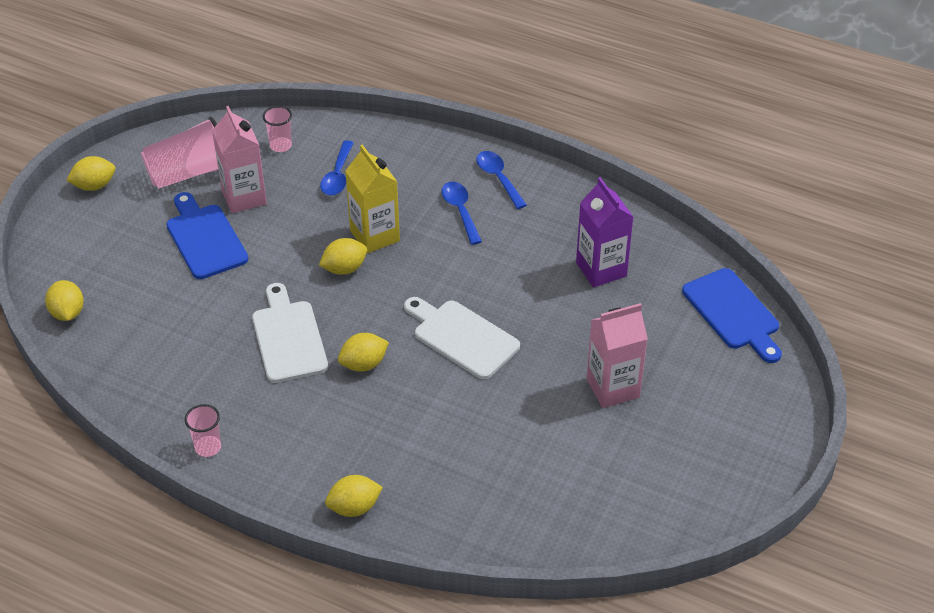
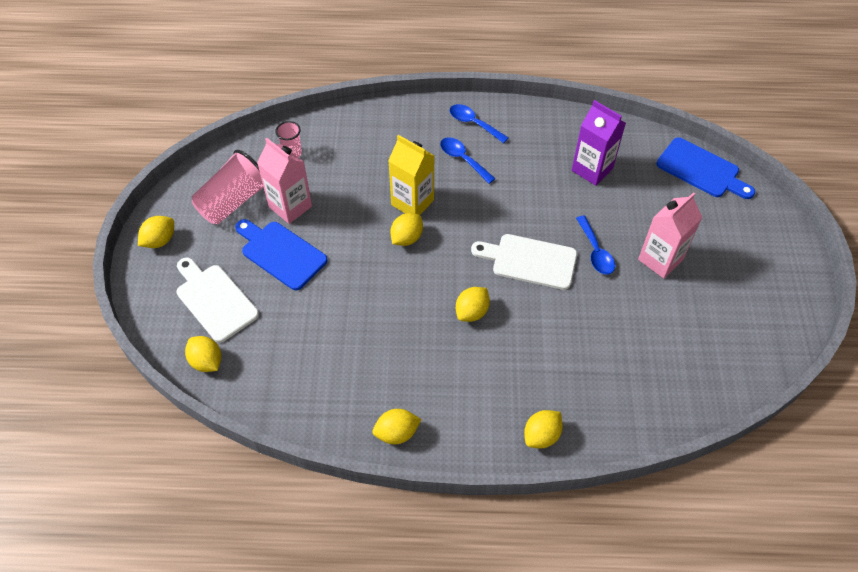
camera: 25 degrees left, 10 degrees up
(208, 447) = (397, 433): pink cup -> yellow lemon
(288, 337) = (400, 312): white cutting board -> white cutting board (214, 300)
(338, 176) = (353, 163): blue spoon -> blue spoon (595, 252)

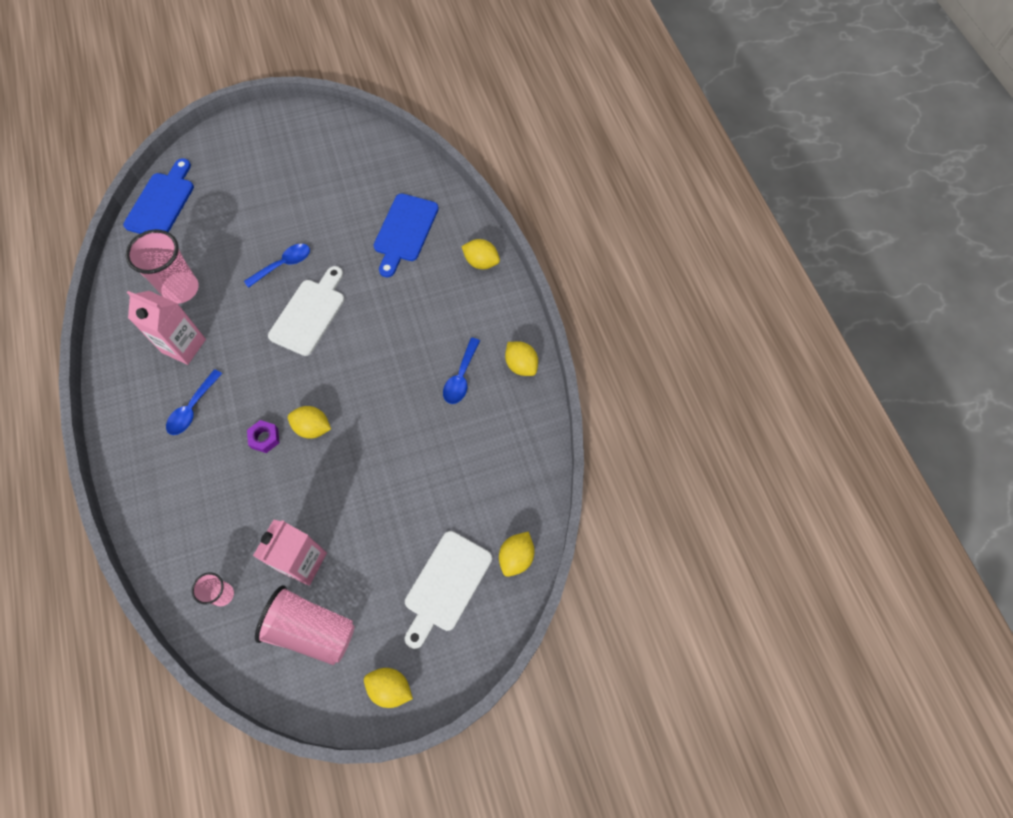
camera: 110 degrees left, 10 degrees up
(281, 253) = (367, 543): blue cutting board -> blue cutting board (404, 231)
(412, 202) = (264, 438): yellow carton -> purple nut
(472, 312) = (381, 344): yellow lemon -> none
(473, 123) = (136, 414): blue spoon -> blue spoon (461, 377)
(529, 261) = (309, 313): white cutting board -> white cutting board turned 150 degrees counterclockwise
(592, 169) = (181, 289): purple carton -> pink cup
(660, 259) = (278, 215): pink carton -> pink carton (184, 346)

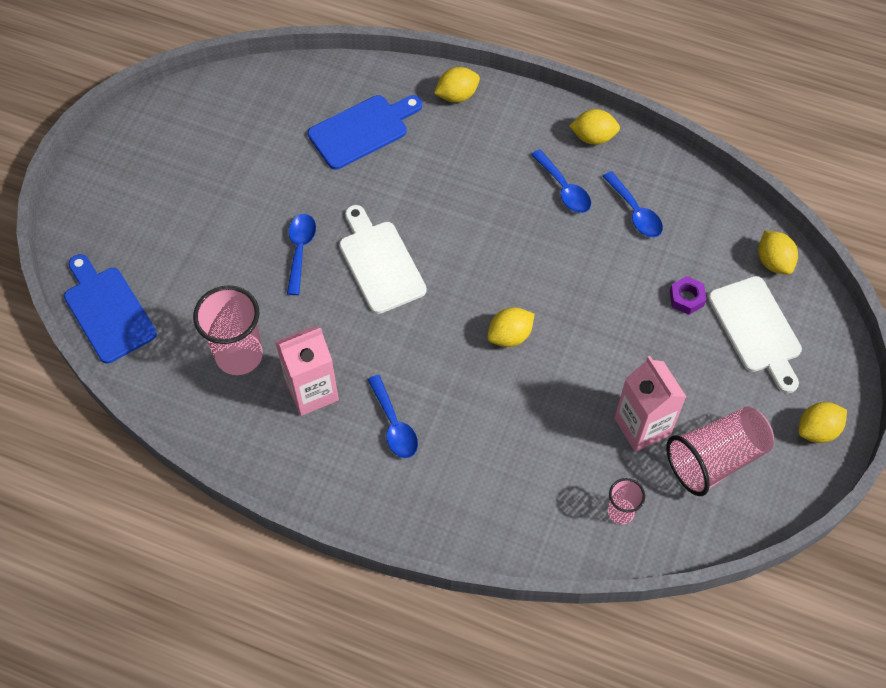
camera: 50 degrees left, 5 degrees down
(264, 438) = (485, 382): purple nut -> purple nut (686, 298)
(404, 231) = (362, 130): blue cutting board -> blue cutting board turned 90 degrees counterclockwise
(480, 435) = (635, 212): none -> blue spoon

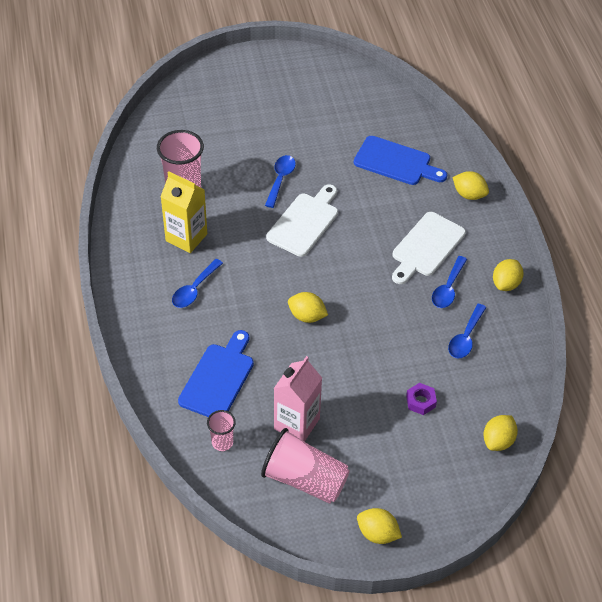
camera: 55 degrees right, 10 degrees down
(107, 311) = (166, 117): blue cutting board -> blue cutting board (218, 378)
(300, 250) = (280, 179): blue spoon -> blue spoon turned 45 degrees counterclockwise
(312, 391) = (186, 237): pink carton -> yellow carton
(593, 137) = (506, 284): yellow lemon -> yellow lemon turned 60 degrees clockwise
(756, 329) = (431, 456): white cutting board -> white cutting board (426, 247)

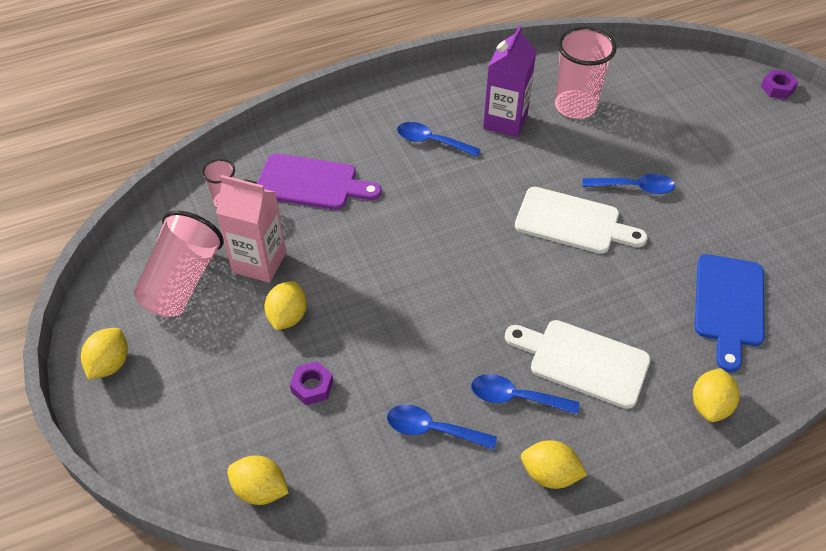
camera: 80 degrees right, 0 degrees up
(186, 237) = (505, 121): yellow carton -> purple carton
(204, 72) = (777, 88): none -> purple nut
(218, 378) = (311, 183): blue cutting board -> purple cutting board
(307, 316) = (421, 247): yellow lemon -> yellow lemon (287, 317)

